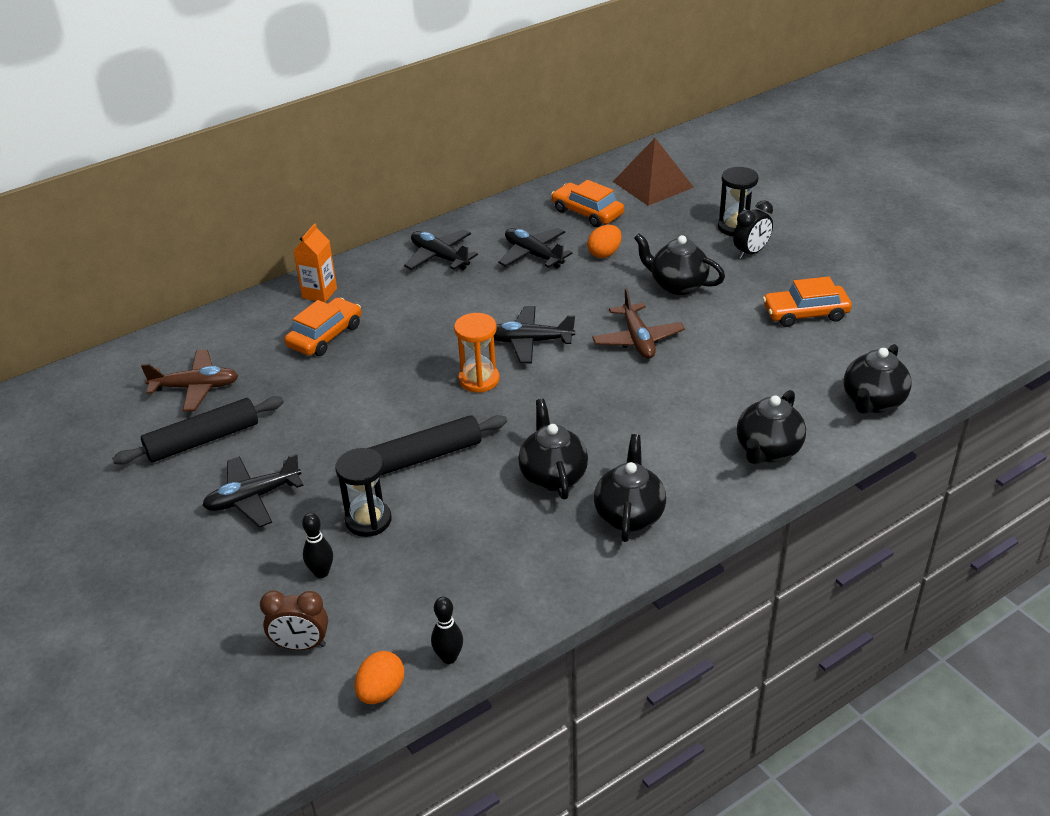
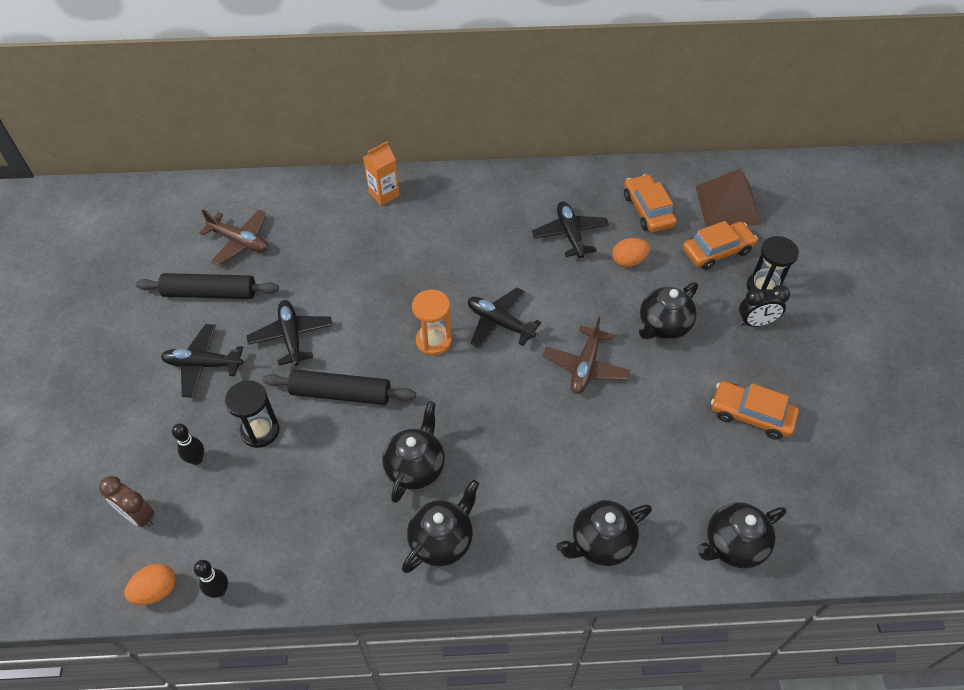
camera: 30 degrees right, 15 degrees up
(325, 336) = (358, 238): orange car -> orange car (717, 251)
(439, 257) = (496, 201): black plane -> black plane (291, 336)
(677, 285) = (663, 326): black teapot -> black teapot turned 105 degrees counterclockwise

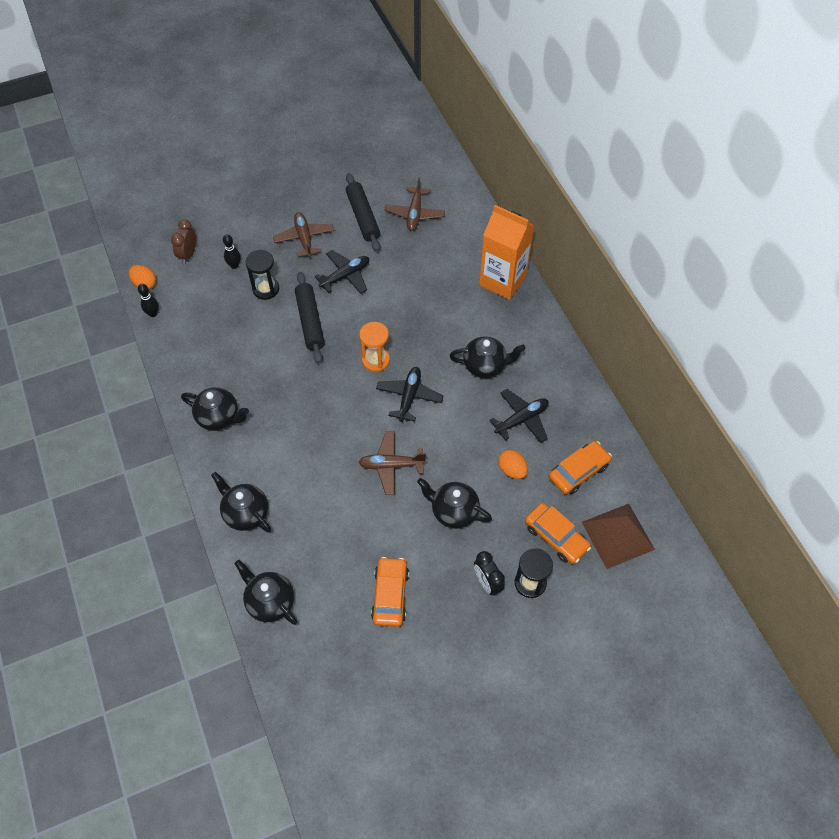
camera: 70 degrees right, 5 degrees up
(203, 364) = (304, 238): black plane -> brown plane
(384, 194) = (502, 281): orange carton -> orange carton, size x1.86
(415, 467) = (268, 384): black teapot -> black teapot (485, 366)

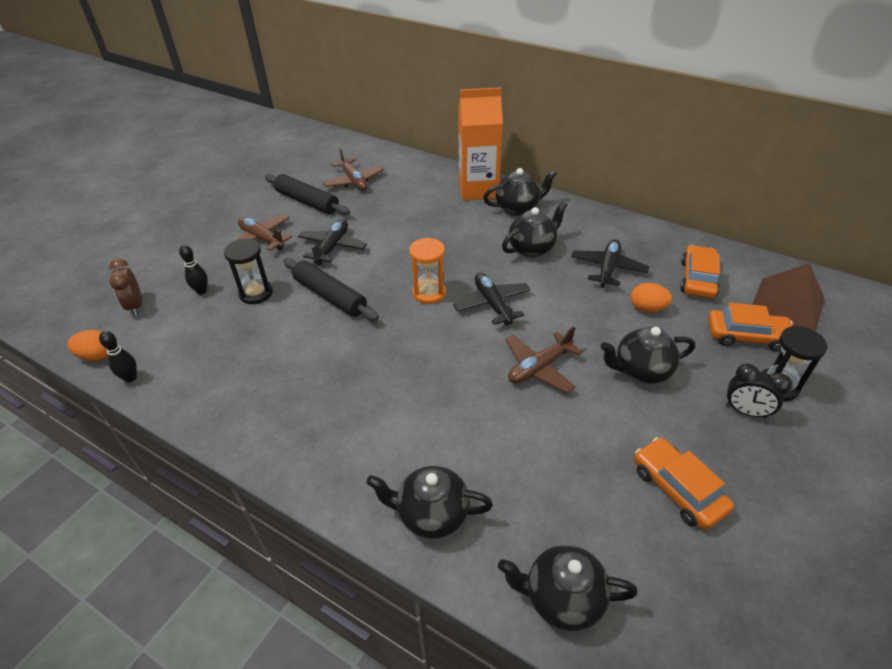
camera: 35 degrees left, 15 degrees down
(219, 417) = (304, 433): black teapot -> black teapot (518, 208)

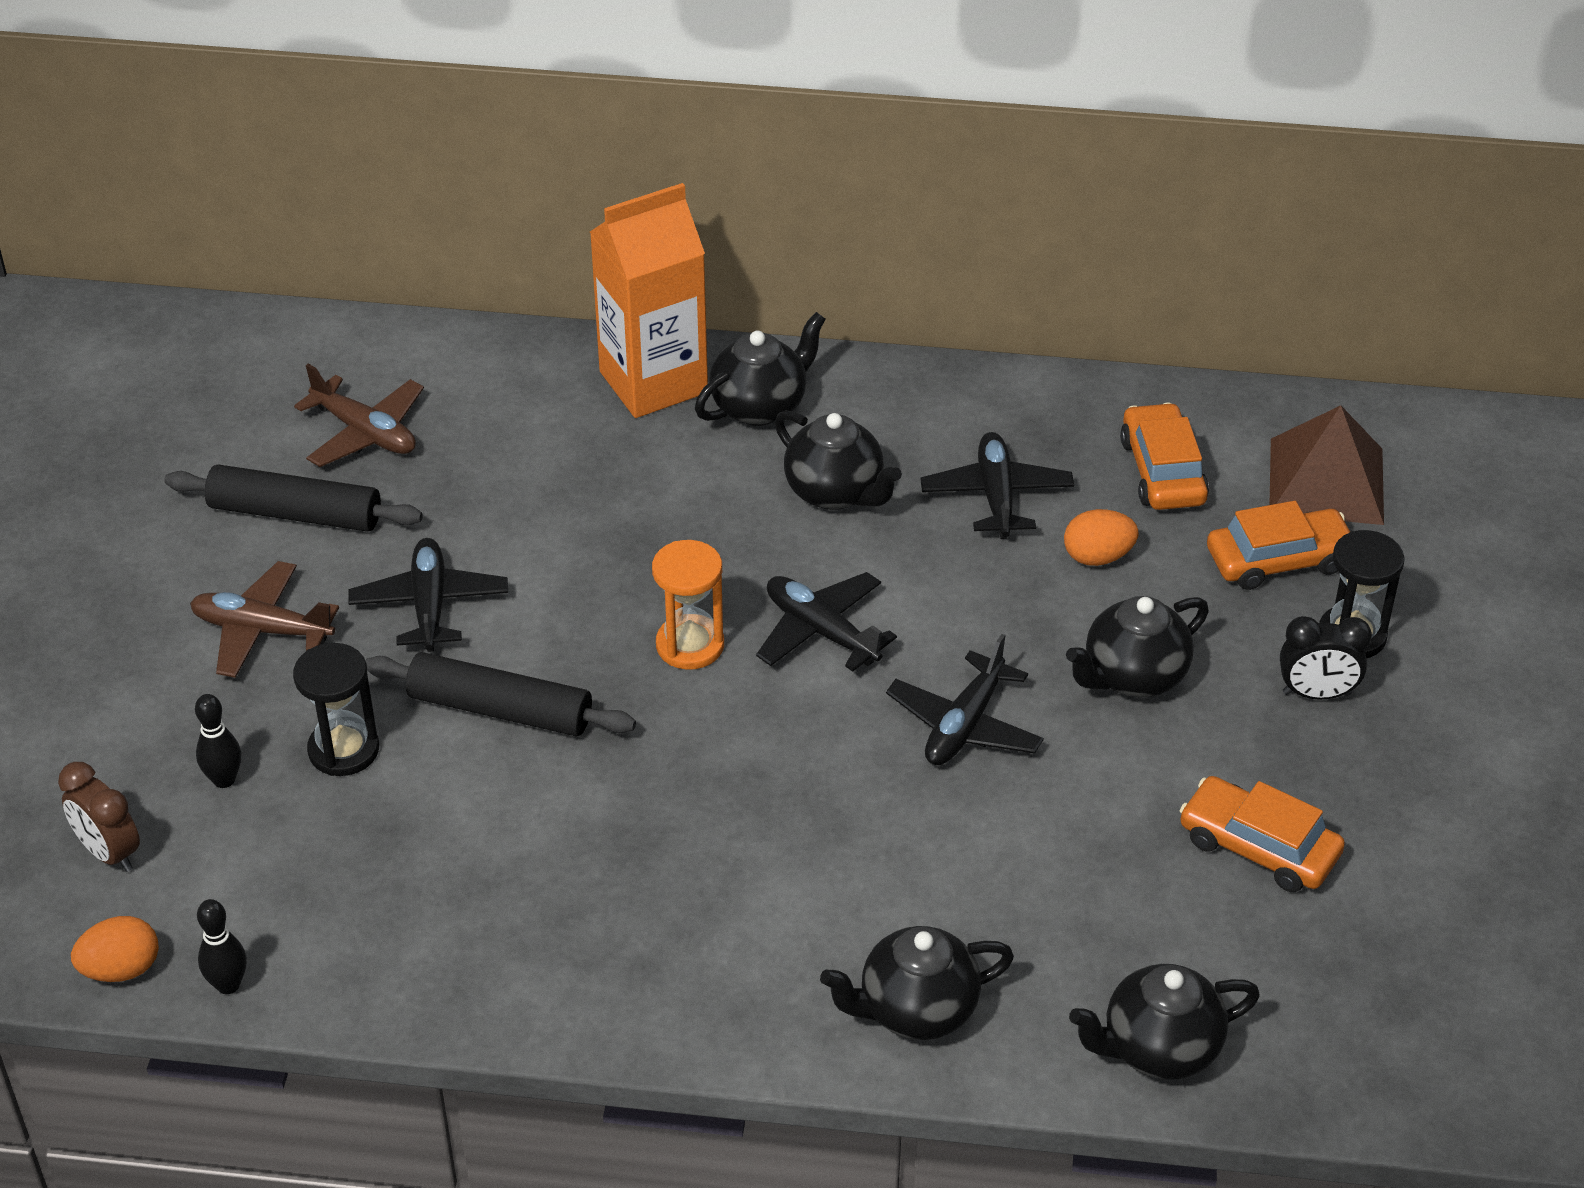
camera: 25 degrees left, 0 degrees up
(532, 248) = (835, 492): black teapot -> black teapot turned 105 degrees clockwise
(539, 368) = (964, 725): brown plane -> black plane

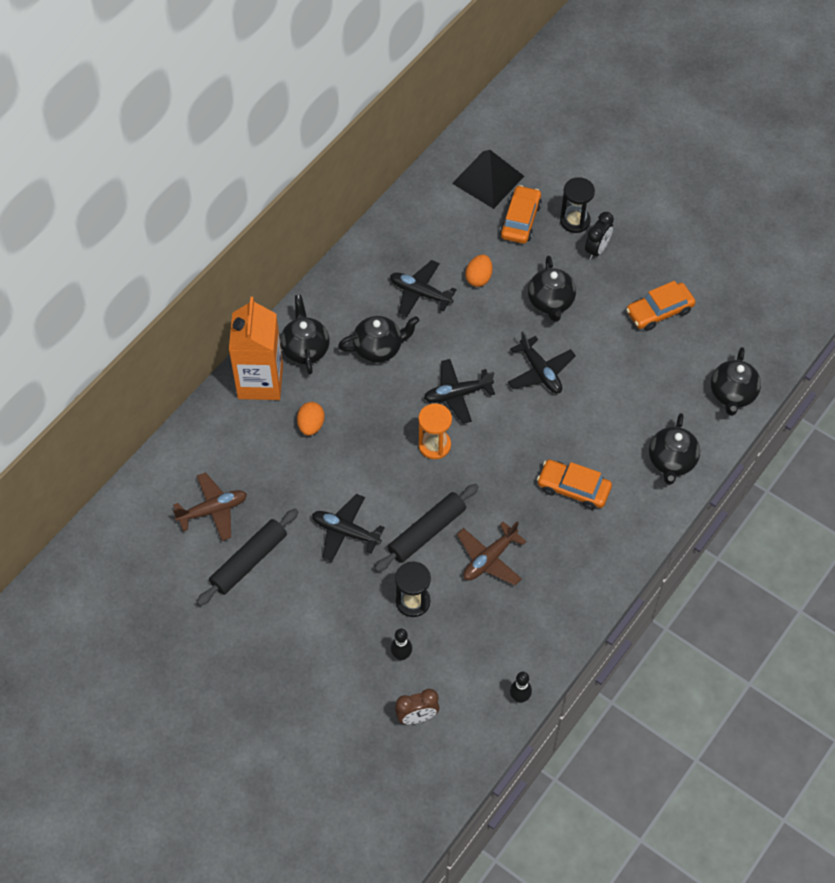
camera: 60 degrees left, 15 degrees up
(121, 969) = (487, 735): orange egg -> orange egg (311, 425)
(262, 630) = (317, 605): brown plane -> brown plane (489, 559)
(1162, 471) = (445, 229): orange car -> orange car (573, 488)
(1326, 481) = (488, 179): brown pyramid -> black pyramid

